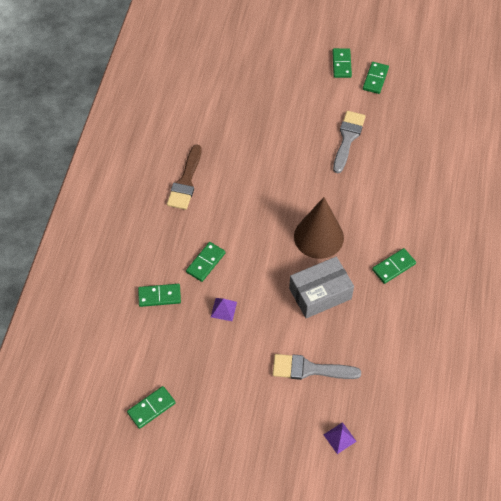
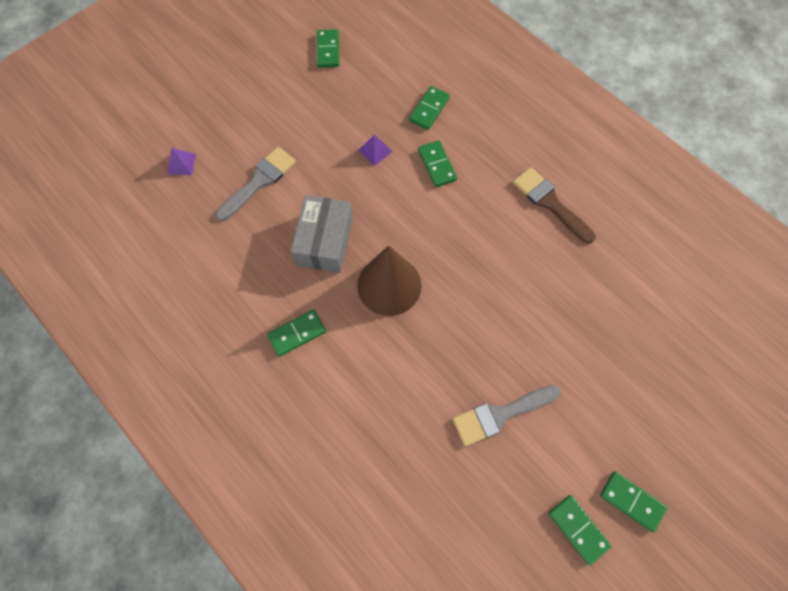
camera: 125 degrees right, 10 degrees up
(348, 138) = (500, 414): grey brush -> grey brush turned 105 degrees clockwise
(393, 267) = (297, 334): green domino -> green domino turned 60 degrees clockwise

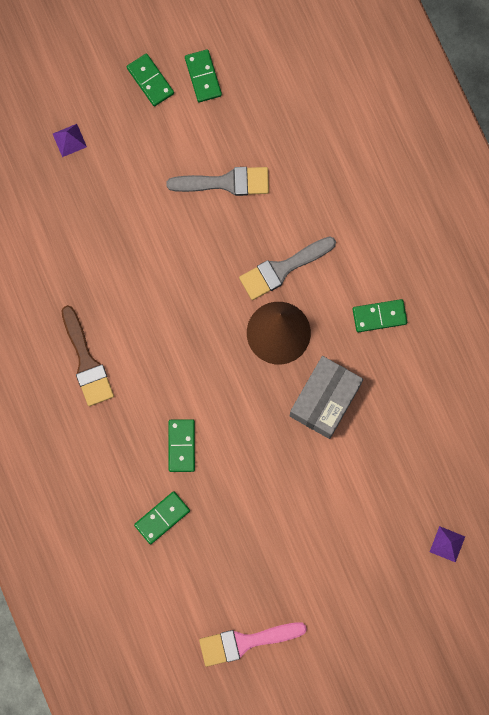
camera: 160 degrees left, 10 degrees up
(259, 181) = (371, 492): grey brush -> grey brush (282, 269)
(328, 50) = (245, 642): green domino -> pink brush
(375, 151) = (239, 486): purple pyramid -> purple pyramid (69, 140)

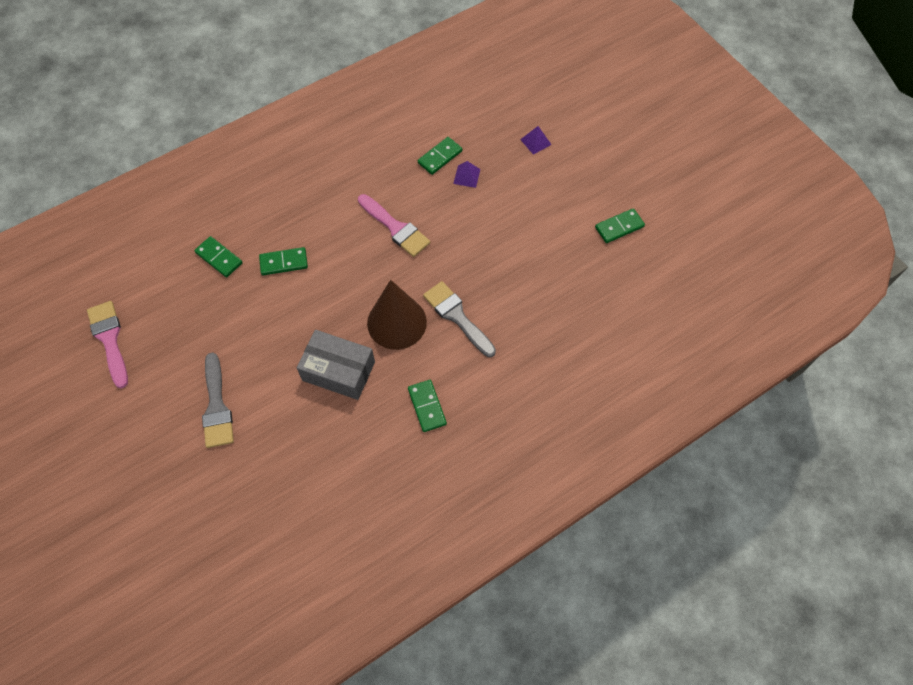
camera: 80 degrees right, 15 degrees down
(86, 362) = (348, 183): brown brush -> none
(150, 81) = (603, 189): green domino -> green domino (440, 157)
(159, 317) = (395, 228): none -> pink brush
(226, 182) = (527, 259): grey brush -> grey brush (217, 406)
(447, 544) = (206, 504): purple pyramid -> purple pyramid (466, 176)

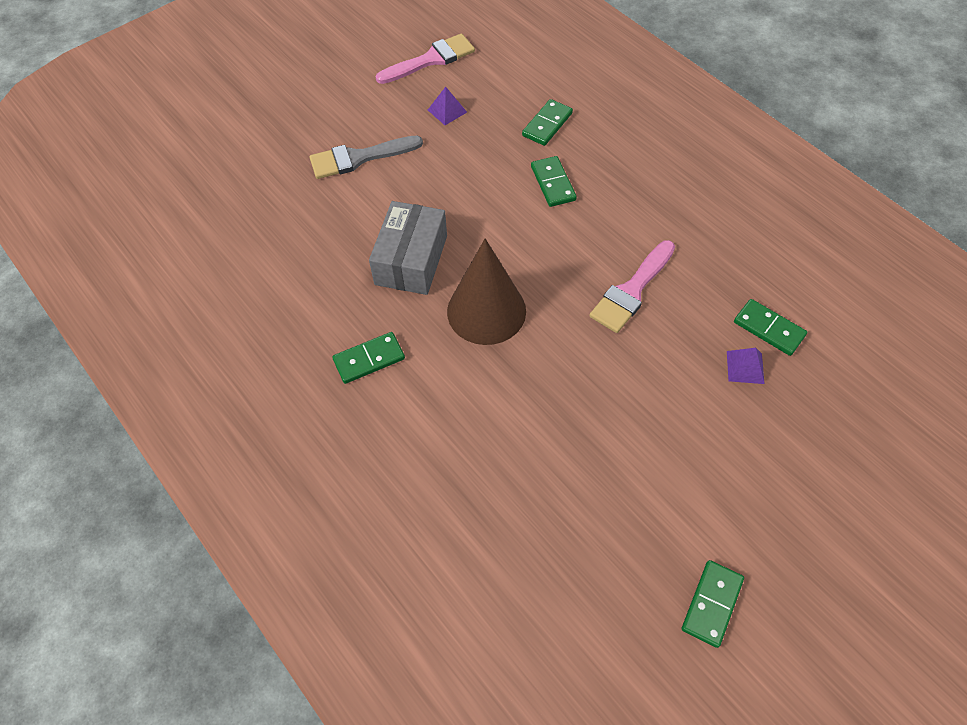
camera: 85 degrees right, 5 degrees down
(457, 316) = (505, 379): grey brush -> none
(535, 142) = (845, 459): purple pyramid -> purple pyramid (447, 111)
(619, 227) = (711, 604): green domino -> green domino turned 60 degrees clockwise

